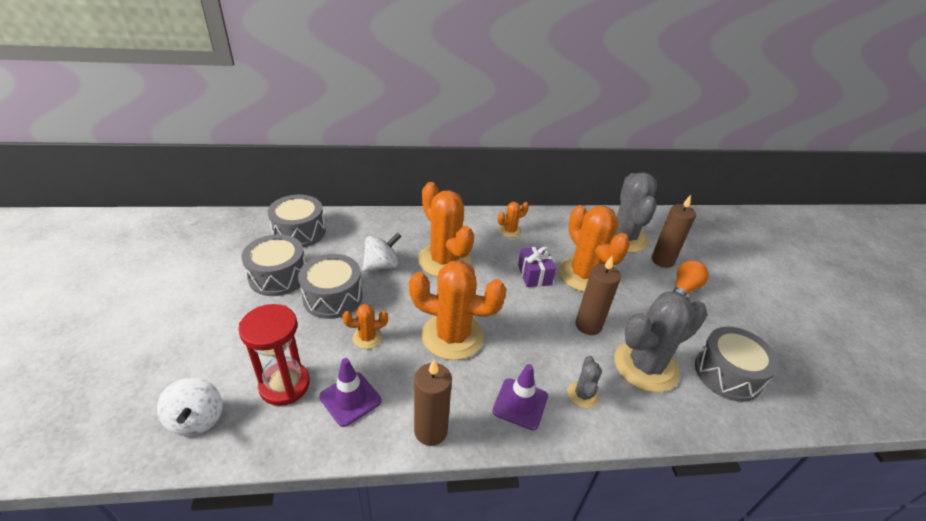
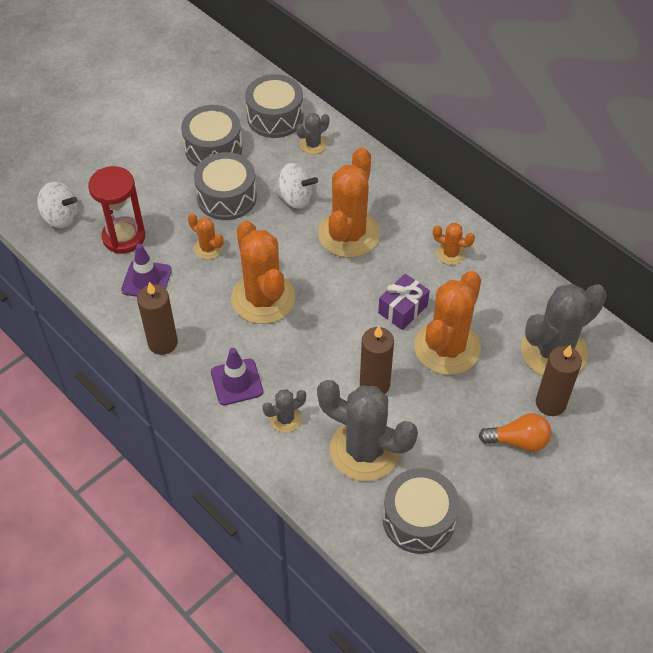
camera: 55 degrees right, 15 degrees up
(197, 419) = (61, 217): white spinning top -> white spinning top turned 105 degrees counterclockwise
(348, 231) = (313, 144): none -> grey cactus

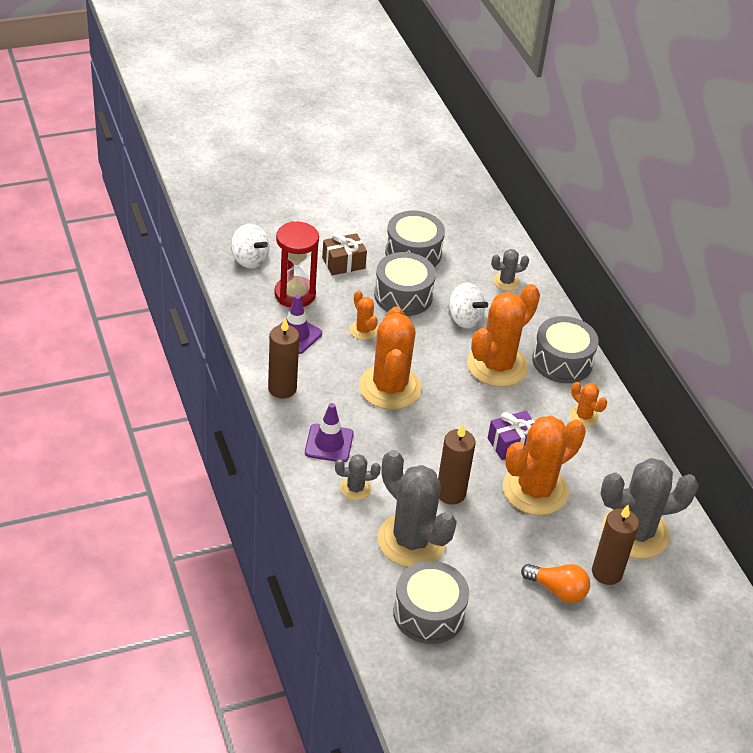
camera: 20 degrees right, 10 degrees down
(153, 185) = (343, 263): none -> brown gift
(275, 117) = (484, 247): grey drum -> grey drum (562, 361)

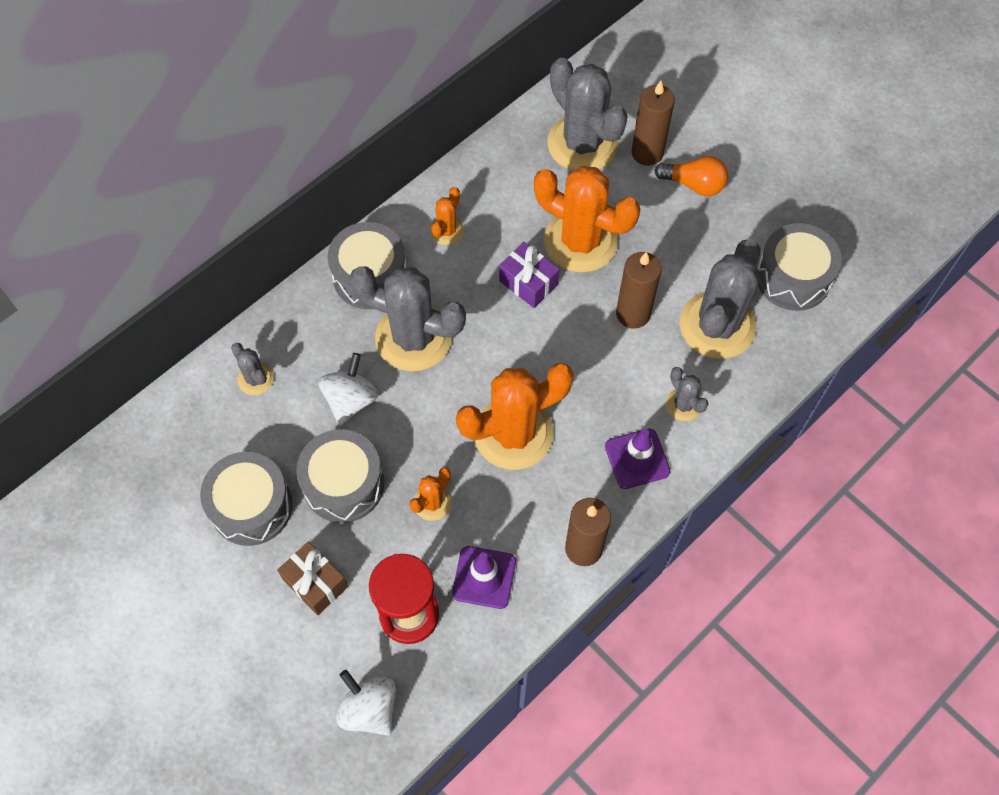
camera: 110 degrees left, 20 degrees up
(249, 259) = (369, 709): white spinning top -> white spinning top turned 60 degrees counterclockwise
(497, 365) = (413, 337): orange cactus -> grey cactus
(557, 590) = (694, 184): orange light bulb -> orange light bulb turned 105 degrees clockwise

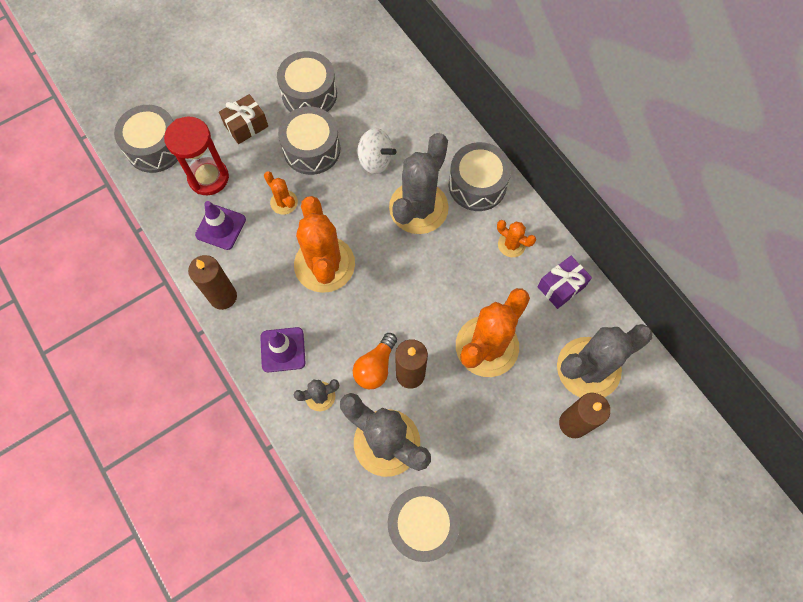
camera: 100 degrees right, 5 degrees up
(256, 379) = (404, 104): grey cactus -> none
(369, 709) = (155, 147): white spinning top -> grey drum
(528, 282) = (453, 298): purple gift -> purple gift (561, 286)
(694, 184) = (533, 458): orange light bulb -> orange light bulb (375, 367)

